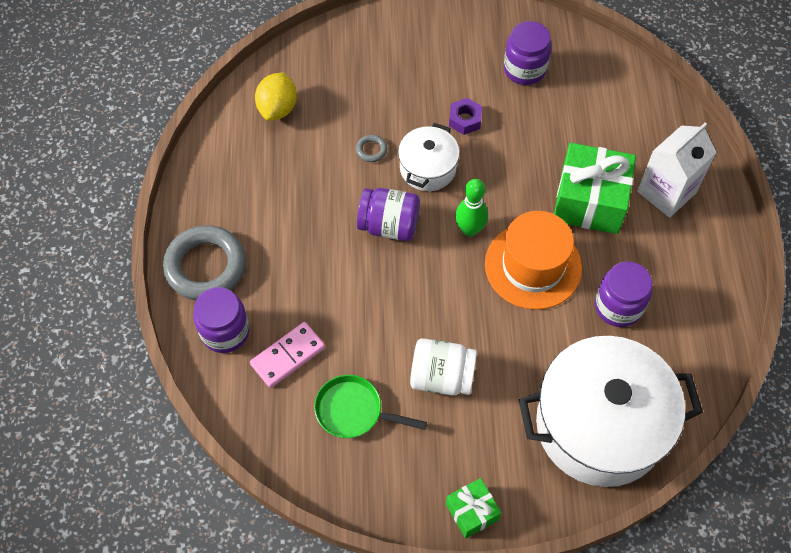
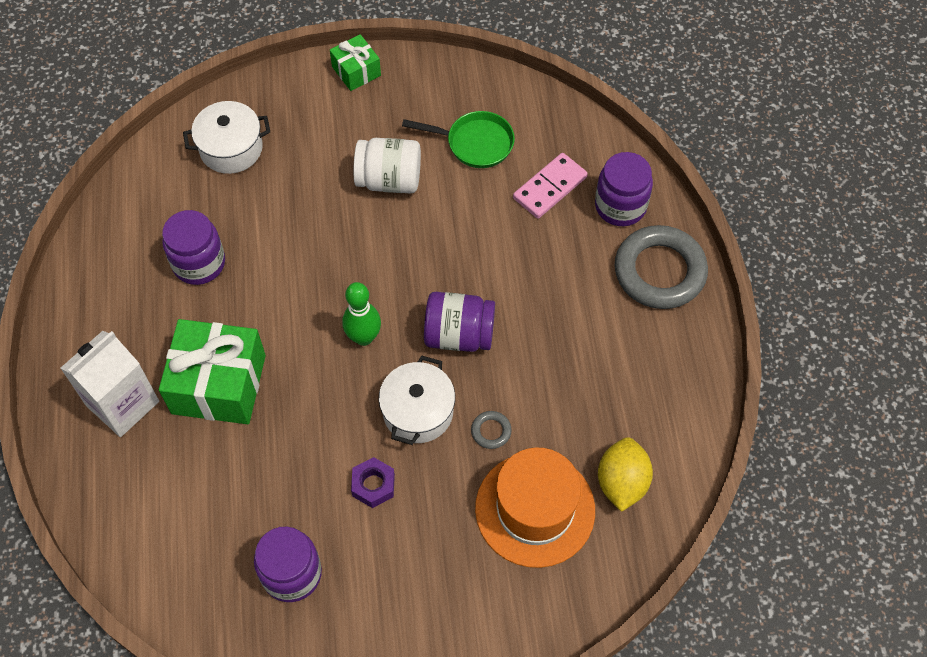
camera: 175 degrees right, 0 degrees up
(533, 266) = (291, 300): orange hat -> orange hat (535, 509)
(600, 425) = (231, 148): white pot -> white pot, size x0.50

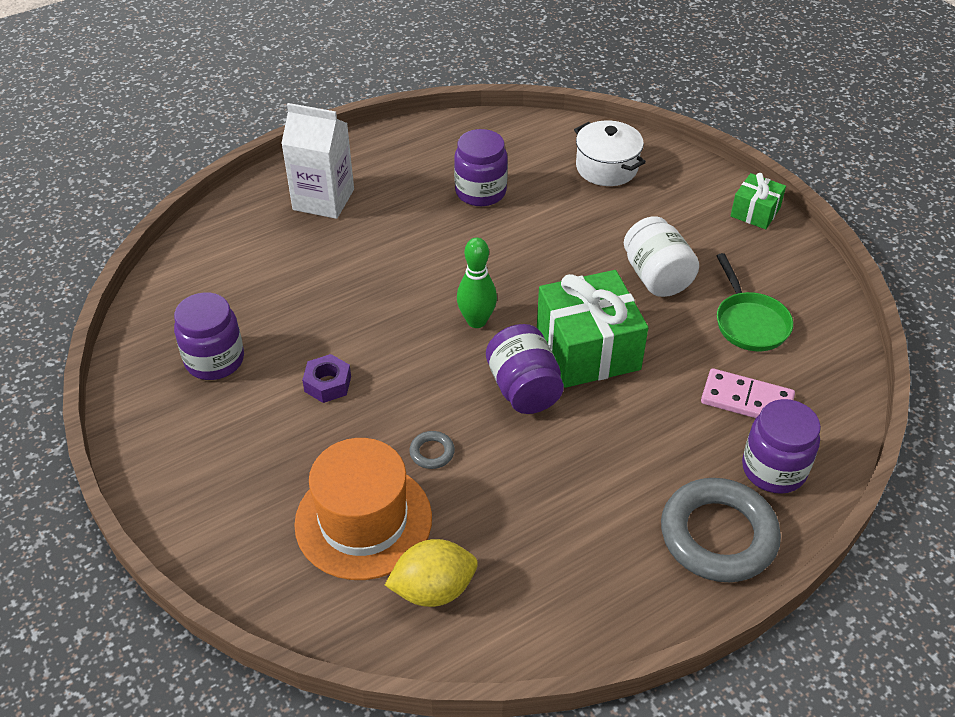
camera: 65 degrees right, 15 degrees down
(219, 384) = (373, 247): green gift -> green gift (588, 349)
(418, 412) = (421, 388): white pot -> none

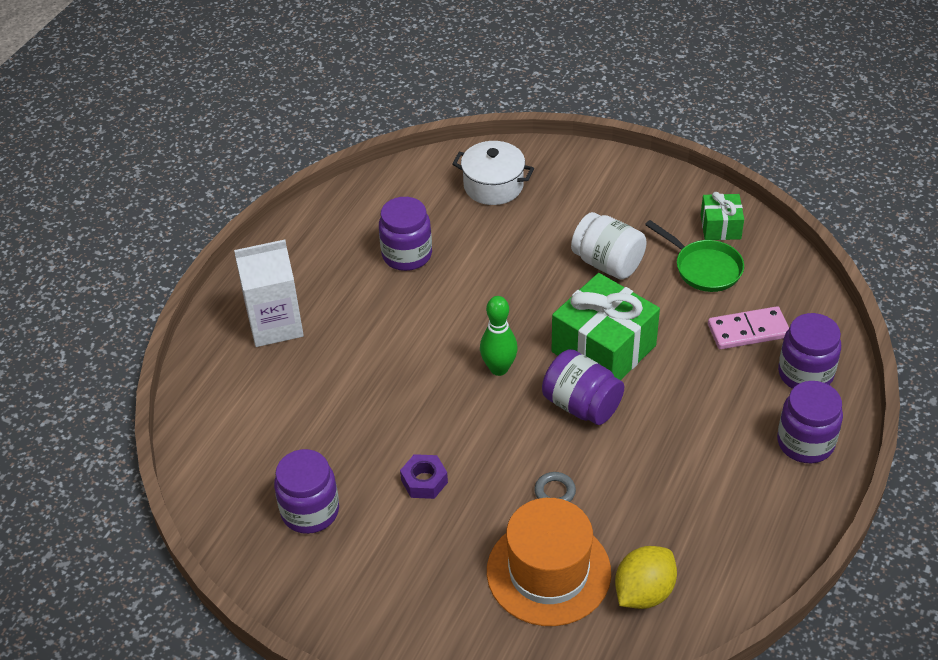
camera: 30 degrees left, 0 degrees up
(718, 535) = (805, 442): grey ring -> purple jar
(755, 212) = (639, 173): green gift -> green gift (720, 227)

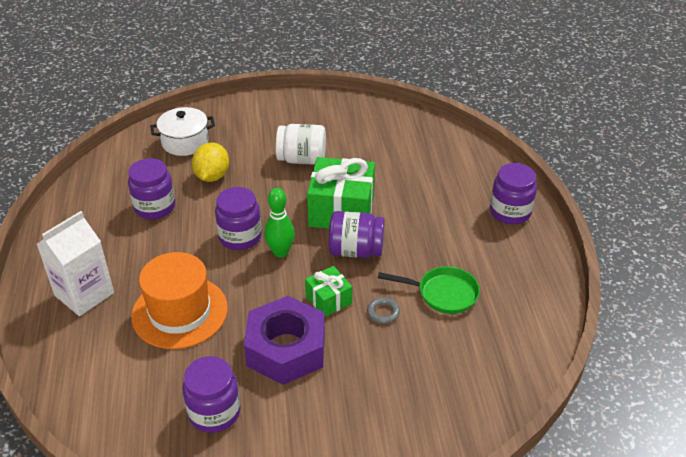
camera: 35 degrees left, 5 degrees down
(424, 481) = (286, 349): purple nut -> purple nut, size x2.20
(548, 572) = (422, 366): orange hat -> orange hat (180, 312)
(644, 592) = (493, 347): yellow lemon -> yellow lemon (212, 176)
(704, 268) = (365, 139): green pan -> green pan (443, 294)
(720, 227) = (356, 113): green gift -> green gift (328, 300)
(748, 331) = (422, 164): pink domino -> none
(805, 374) = (476, 174): purple jar -> purple jar (240, 237)

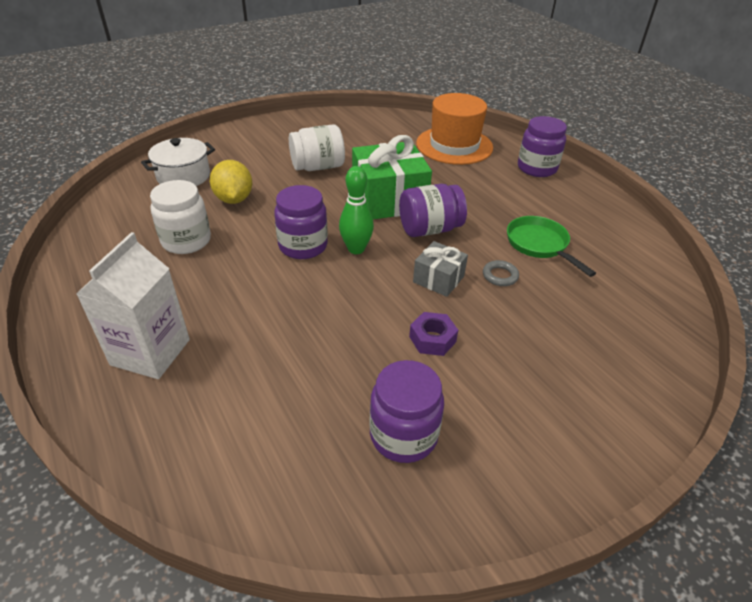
camera: 25 degrees left, 0 degrees up
(155, 207) = (186, 241): purple jar -> white jar
(180, 312) = (285, 337): orange hat -> orange hat (454, 145)
(286, 349) = (432, 339): purple nut -> purple nut, size x0.46
(328, 300) = (438, 279): green gift -> grey gift
(443, 294) = (539, 245): green pan -> green pan turned 105 degrees counterclockwise

